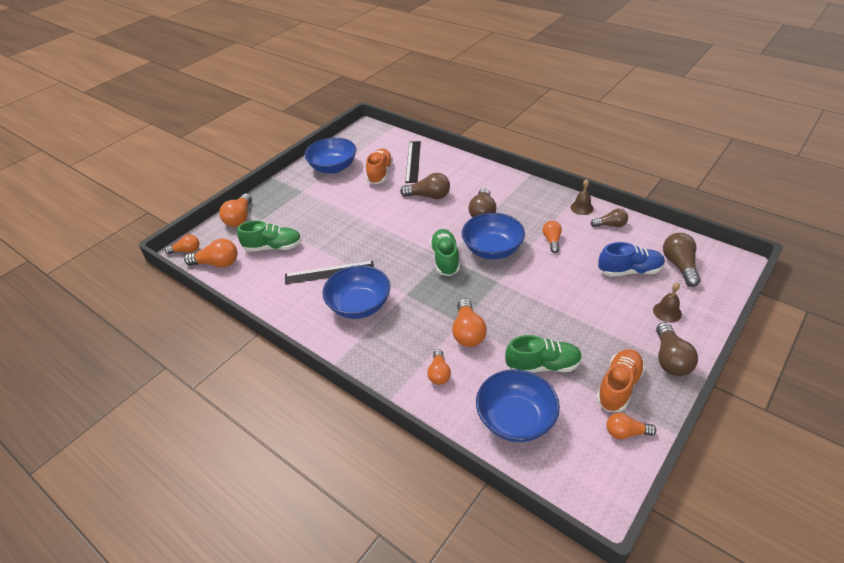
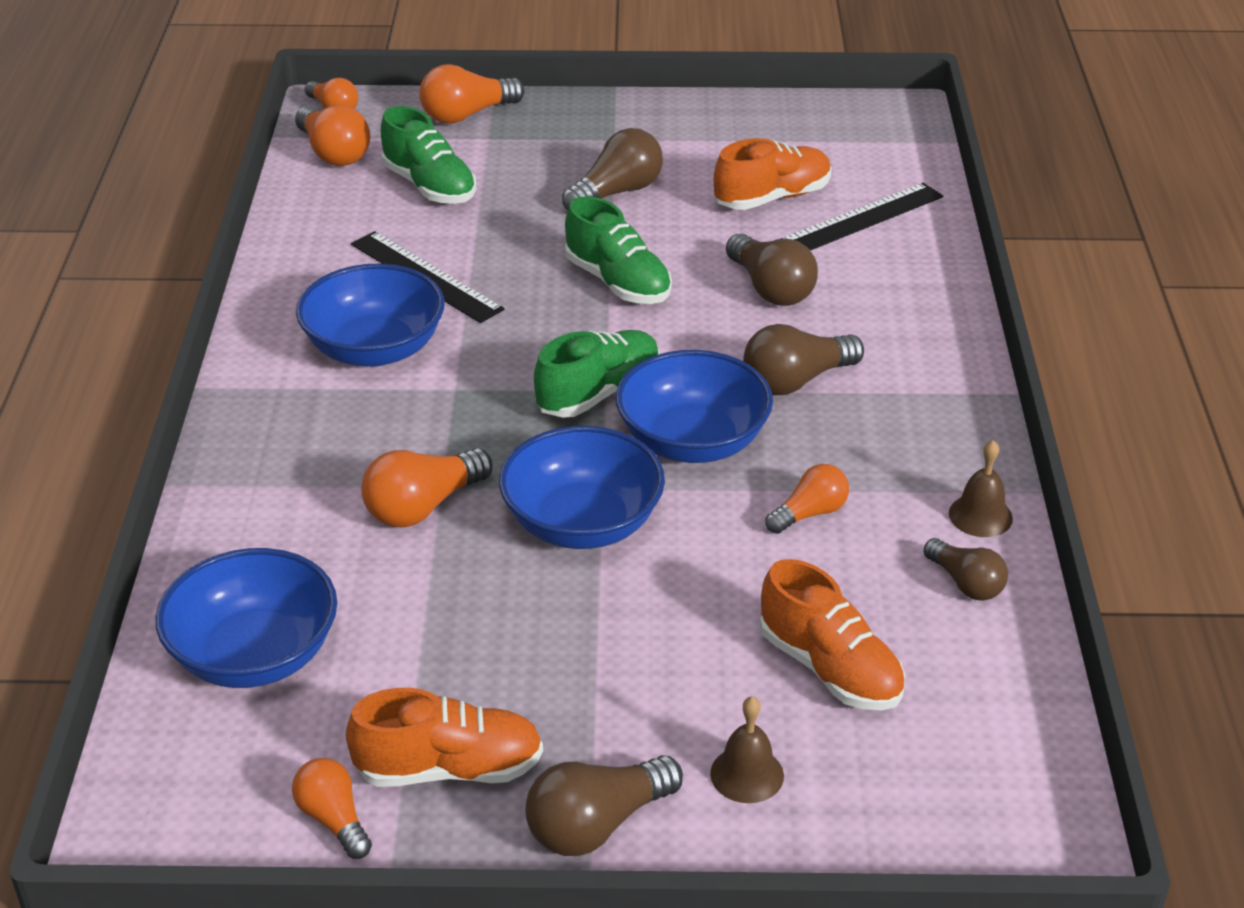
camera: 50 degrees right, 5 degrees down
(333, 167) = (724, 137): blue bowl -> blue bowl (582, 523)
(439, 373) = (289, 515): orange light bulb -> none
(543, 365) = (419, 640): green shoe -> green shoe (618, 282)
(629, 271) = (830, 669): blue shoe -> orange shoe
(679, 265) = (935, 747): brown light bulb -> brown light bulb (617, 192)

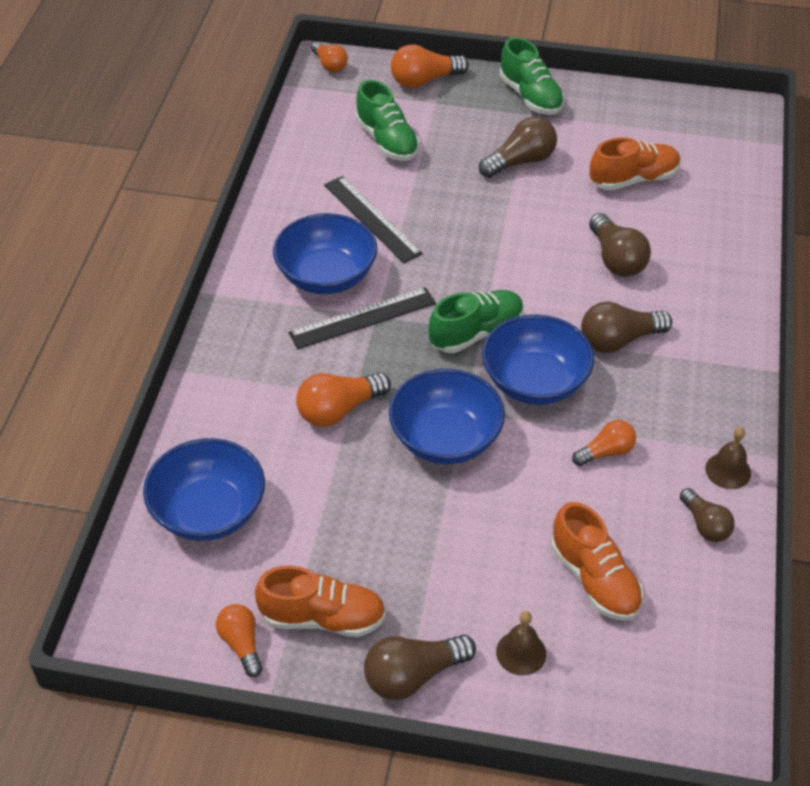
camera: 10 degrees right, 10 degrees up
(333, 153) = (324, 104): orange light bulb -> none
(618, 282) = (507, 240): green shoe -> green shoe (530, 97)
(861, 218) = (696, 205): black ruler -> black ruler (362, 318)

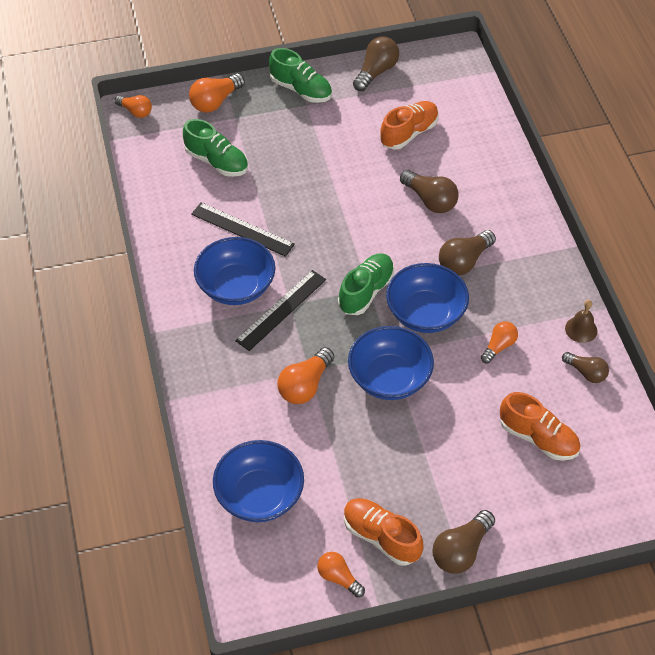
camera: 25 degrees left, 5 degrees up
(323, 618) = (381, 537): orange shoe -> orange shoe turned 120 degrees counterclockwise
(521, 161) = (323, 145): brown light bulb -> brown light bulb (376, 72)
(521, 652) = (519, 506): brown bell -> none

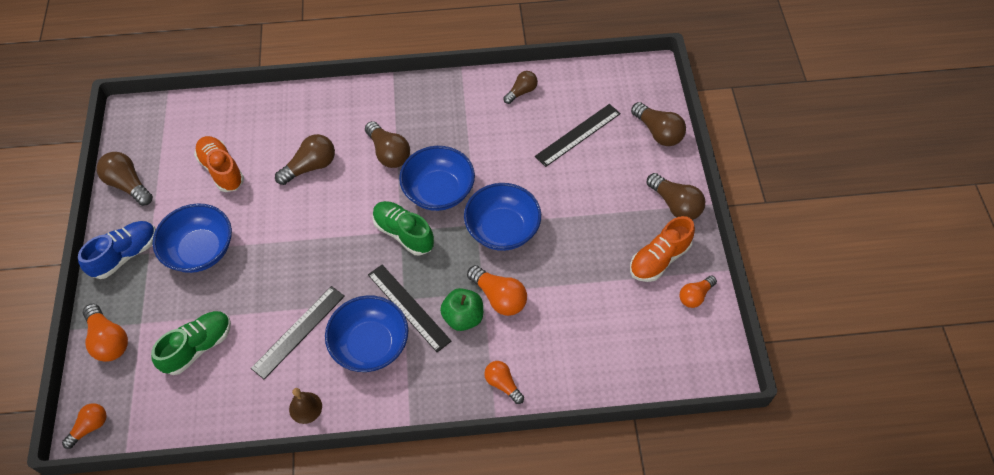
camera: 80 degrees left, 5 degrees up
(259, 495) = (610, 349): blue bowl -> blue bowl (200, 250)
(277, 357) = (463, 317): none -> green apple
(301, 90) = (125, 255): green shoe -> blue shoe
(498, 346) = (485, 144): orange light bulb -> orange light bulb (503, 384)
(538, 438) = (578, 135): orange shoe -> black ruler
(566, 525) = (658, 132): none -> brown light bulb
(581, 329) = (479, 86): brown bell -> brown bell (305, 407)

